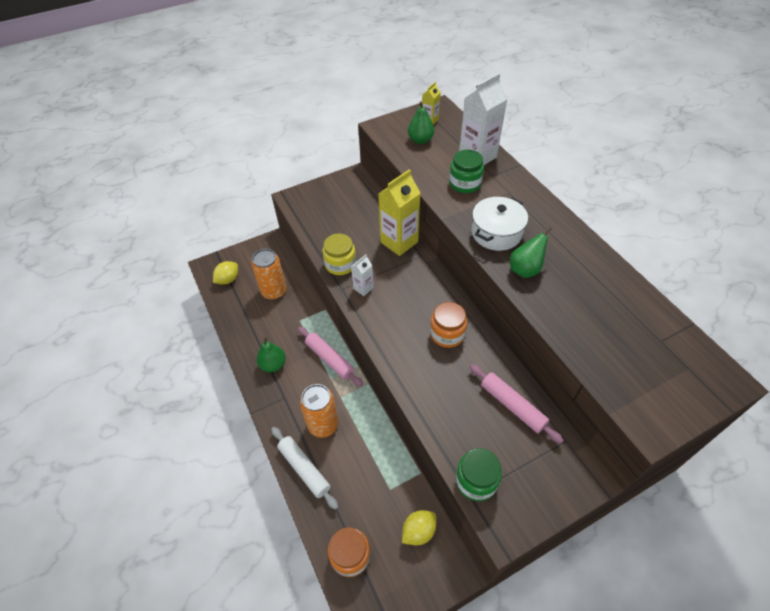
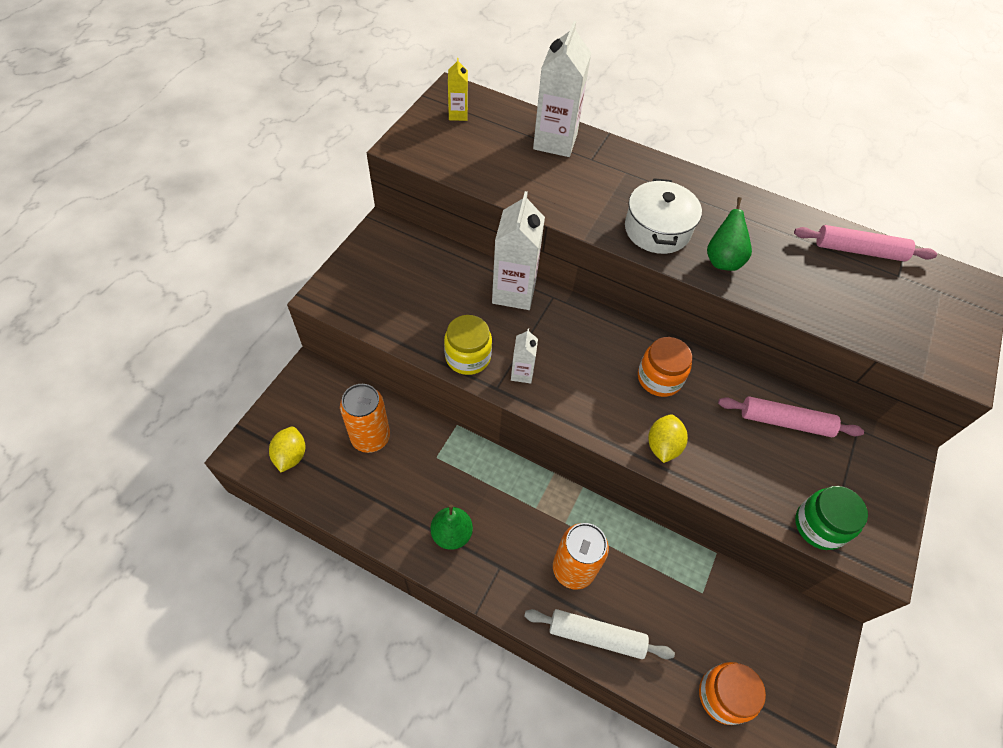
camera: 40 degrees left, 5 degrees up
(330, 359) = (515, 484): pink rolling pin -> pink rolling pin (859, 250)
(399, 242) = (514, 292): yellow carton -> white carton
(418, 531) = (765, 617): yellow lemon -> yellow lemon (663, 446)
(420, 140) = (470, 146): green pear -> none
(465, 183) = (571, 182): green jar -> none

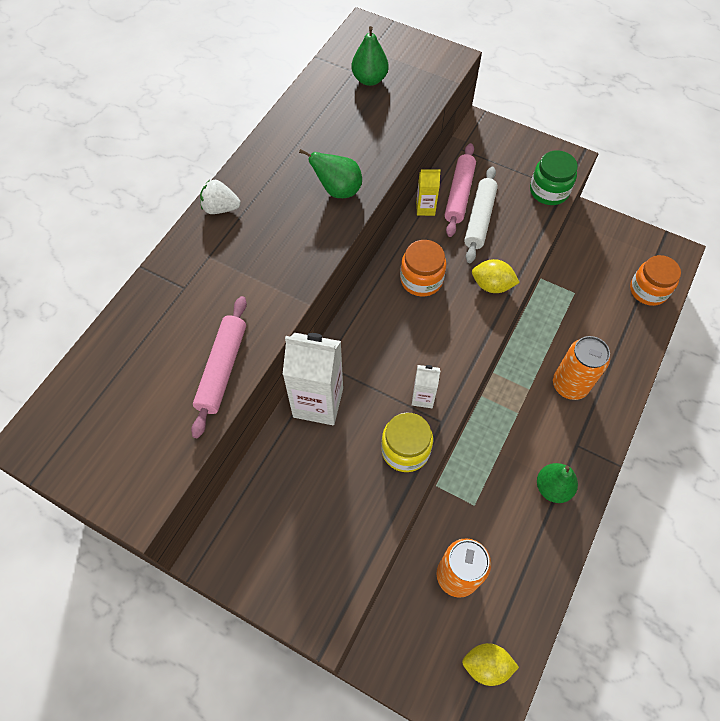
camera: 85 degrees left, 5 degrees up
(458, 114) = (81, 434): yellow carton -> yellow carton (425, 208)
(555, 141) = (149, 323): white carton -> none
(596, 636) = (622, 371): white rolling pin -> white rolling pin (479, 219)
(657, 230) = (297, 238): white pot -> none
(680, 177) = (220, 208): none -> white strawberry
(859, 250) = (325, 90): pink rolling pin -> pink rolling pin (222, 369)
(891, 289) = (369, 79): none -> green pear

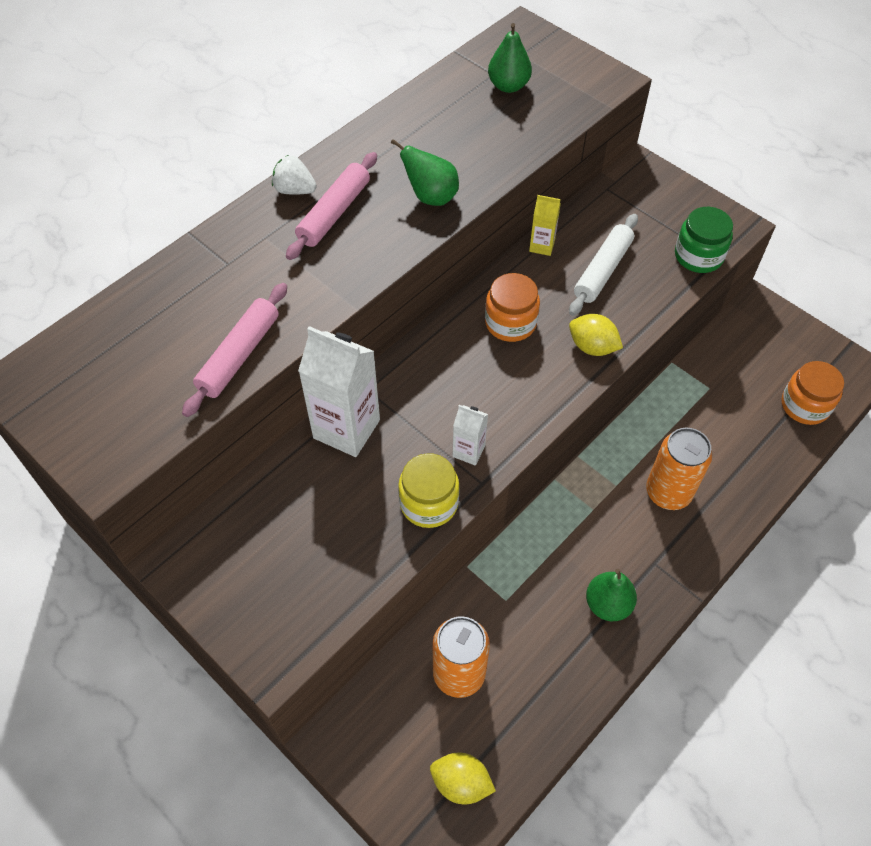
camera: 15 degrees right, 5 degrees down
(459, 194) = (587, 238): pink rolling pin -> pink rolling pin (334, 213)

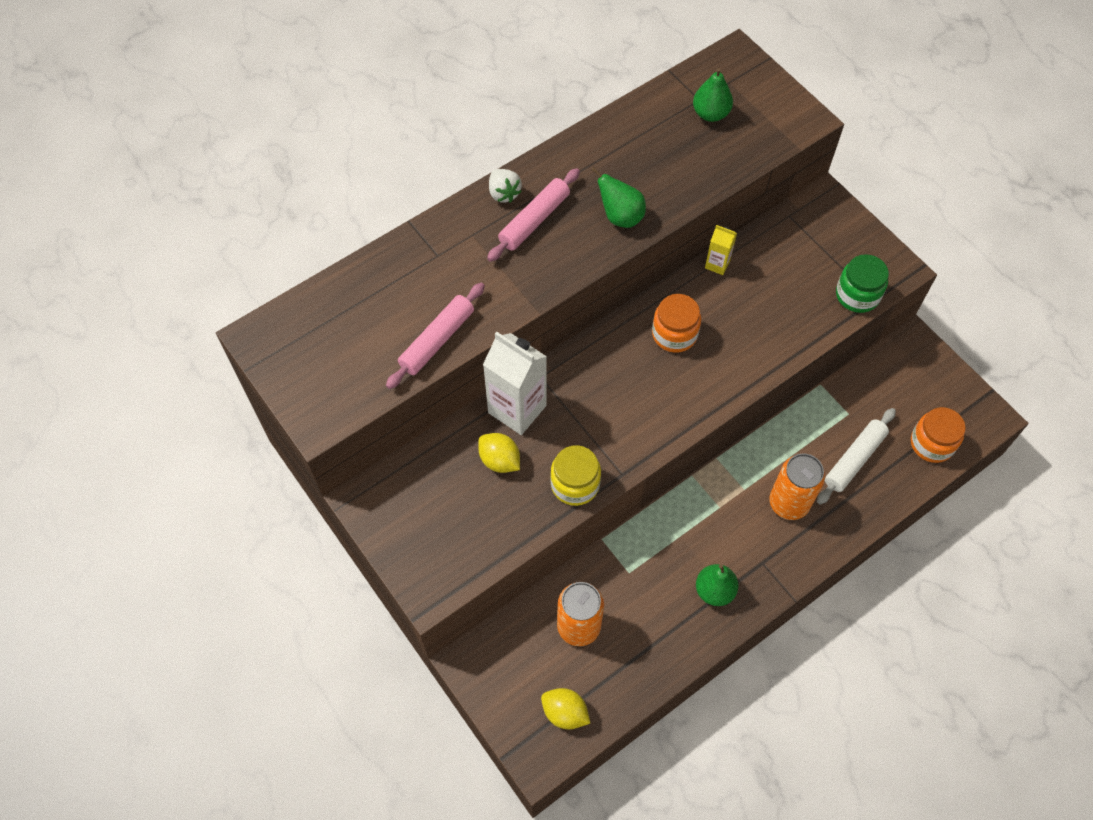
camera: 10 degrees right, 5 degrees up
(294, 190) = (504, 193): white strawberry -> white strawberry turned 150 degrees counterclockwise
(468, 451) = (616, 445): white carton -> none
(592, 347) = (741, 367): yellow lemon -> yellow lemon (499, 460)
(602, 270) = (767, 296): white rolling pin -> white rolling pin (854, 459)

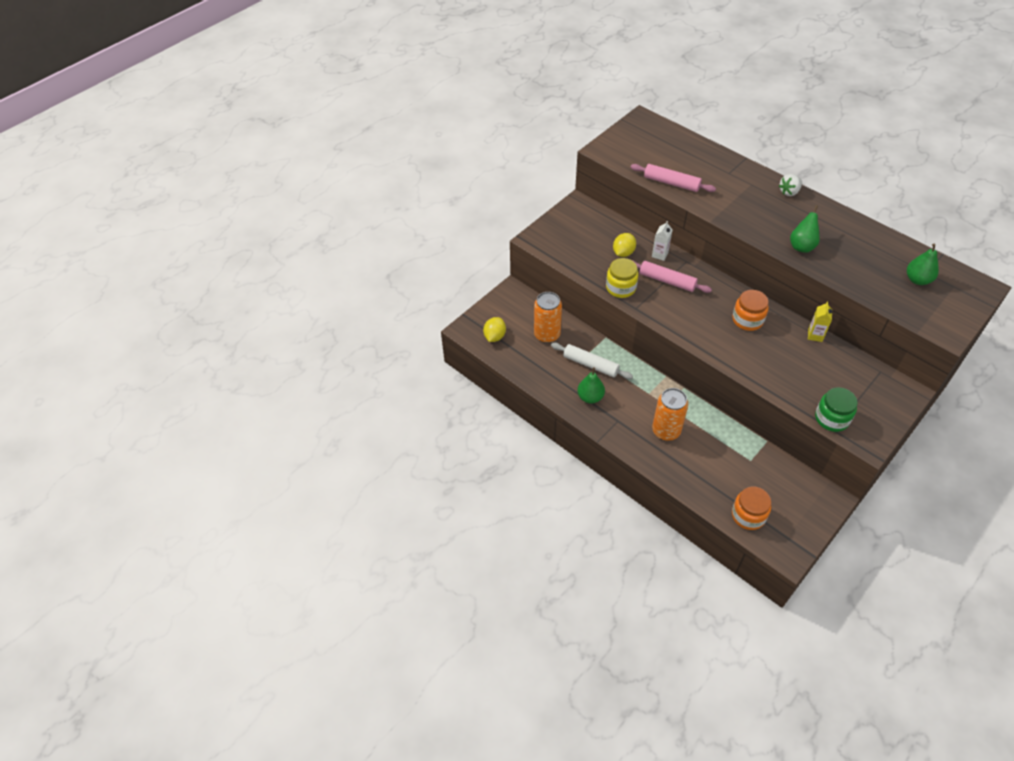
camera: 80 degrees right, 10 degrees down
(517, 409) = (660, 254): white carton -> white carton, size x0.50
(534, 220) = (776, 208): pink rolling pin -> pink rolling pin (667, 281)
(854, 459) = (714, 466): white rolling pin -> white rolling pin (590, 365)

